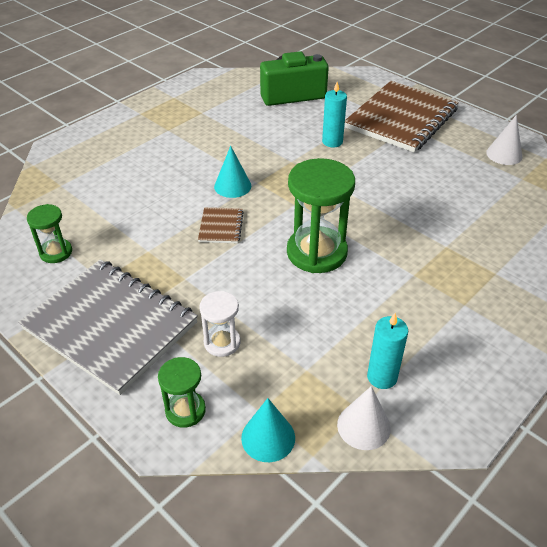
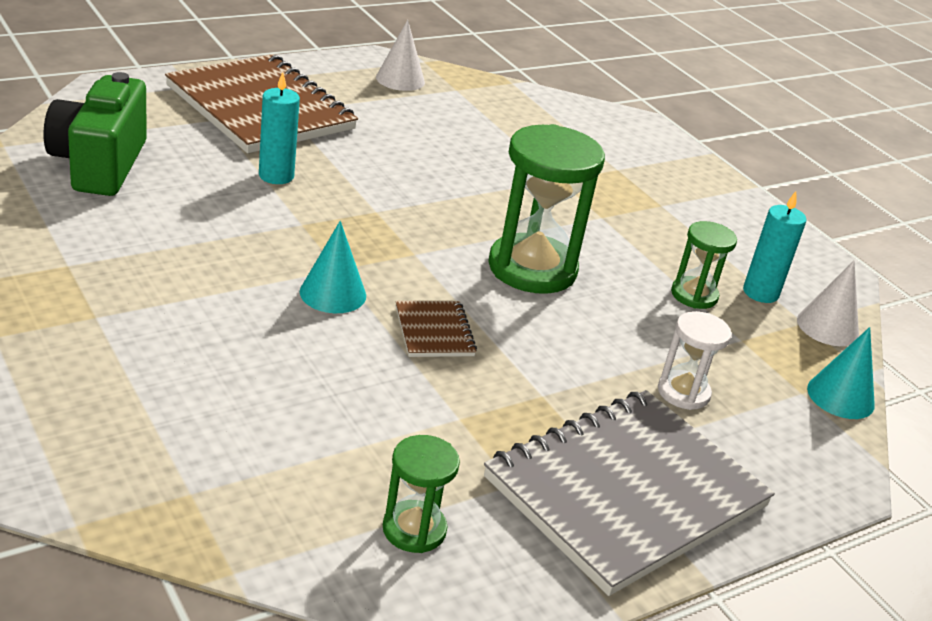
camera: 80 degrees left, 10 degrees down
(185, 410) = (796, 452): green hourglass -> green hourglass (694, 295)
(221, 227) = (434, 331): brown notebook -> brown notebook turned 60 degrees clockwise

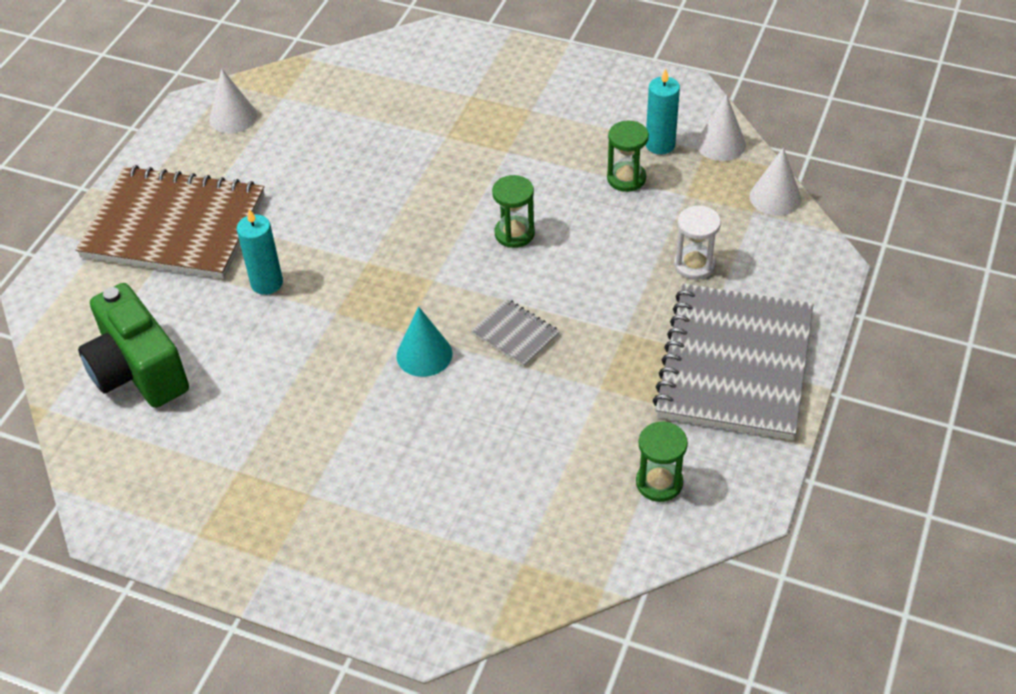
camera: 30 degrees left, 15 degrees up
(434, 331) = (515, 334): brown notebook -> grey notebook
(532, 268) = (514, 233): green hourglass -> green hourglass, size x0.53
(840, 396) = (775, 197): turquoise cone -> white cone

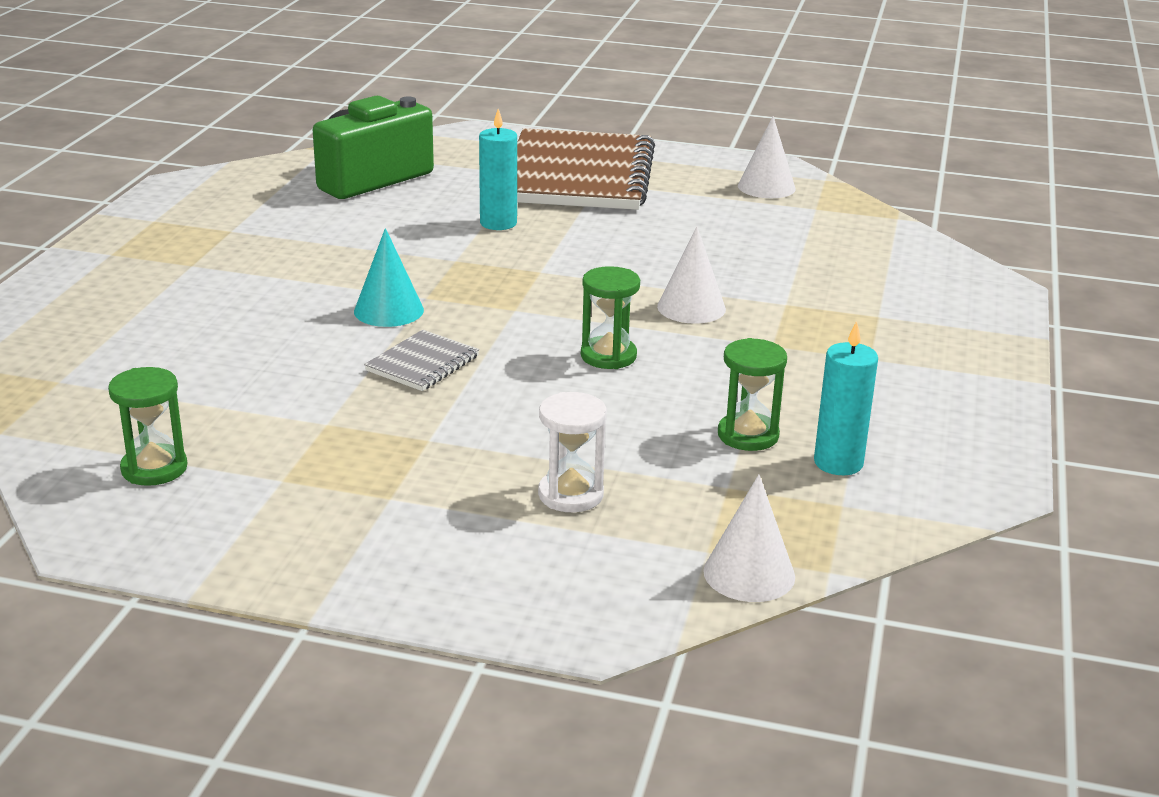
camera: 80 degrees right, 20 degrees down
(721, 144) = (865, 519): white cone -> white cone (691, 307)
(734, 364) = (364, 529): grey notebook -> none

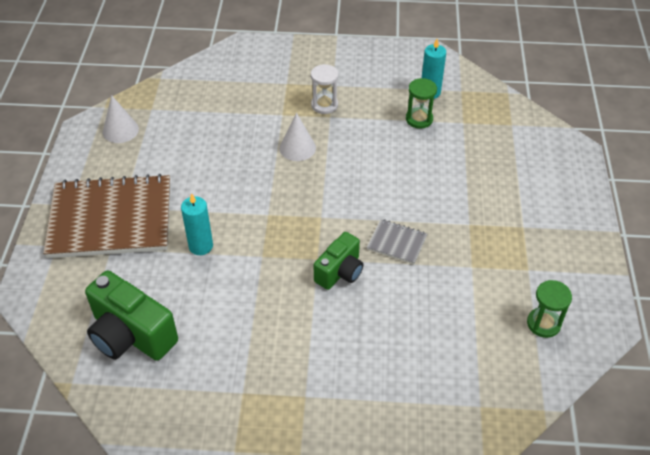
camera: 100 degrees left, 20 degrees up
(388, 310) = (340, 272): turquoise cone -> green camera
(570, 494) = (492, 168): white hourglass -> white hourglass (324, 105)
(608, 356) = (362, 172): green hourglass -> none
(749, 573) = (520, 112): white cone -> none

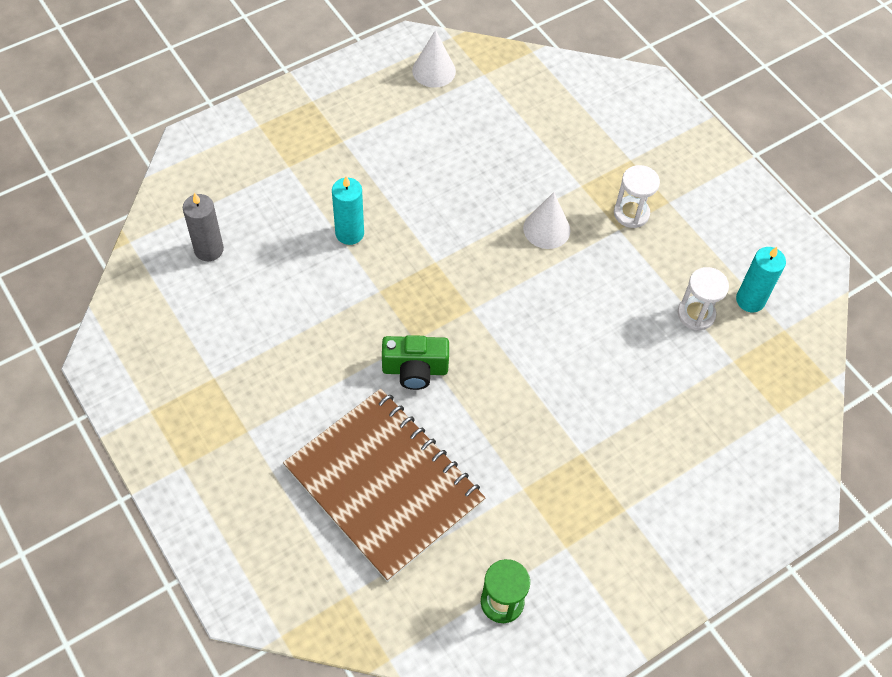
camera: 50 degrees right, 10 degrees up
(111, 219) = (322, 142): brown notebook -> brown notebook (384, 484)
(131, 335) = (209, 249): green camera -> grey candle
(397, 242) = (496, 398): grey notebook -> none
(419, 119) = (696, 314): green hourglass -> white hourglass

